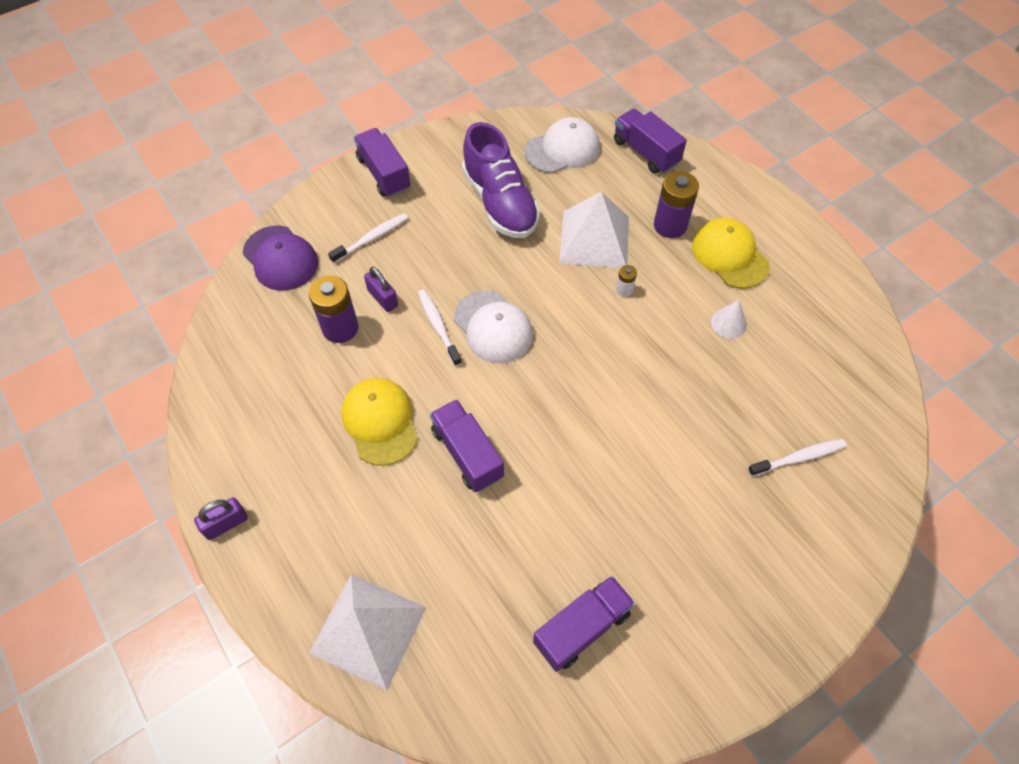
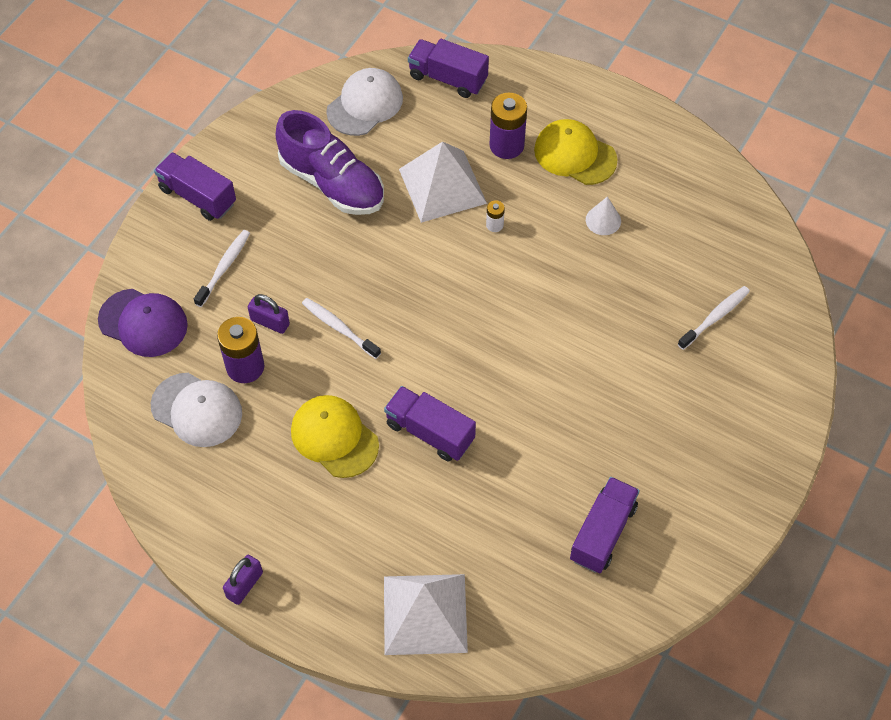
camera: 25 degrees left, 0 degrees up
(493, 327) = (391, 308): white cap -> white cap (197, 410)

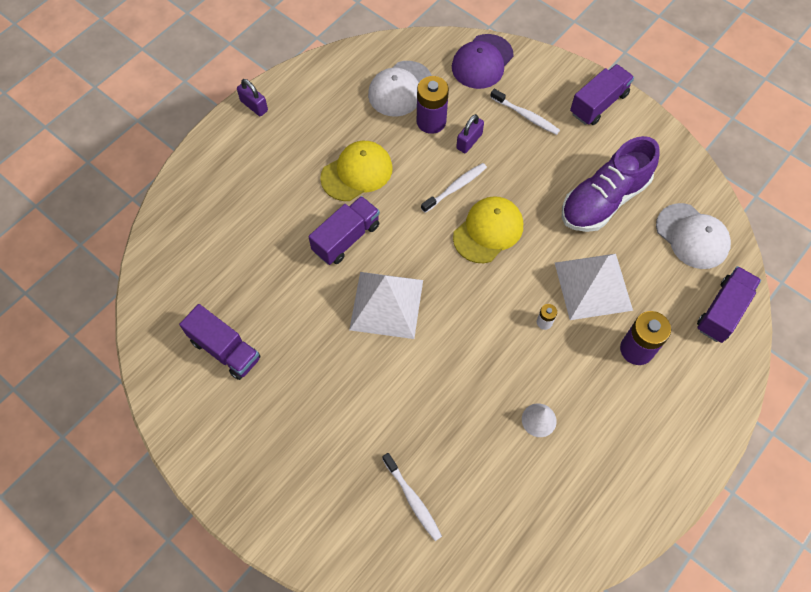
camera: 100 degrees right, 5 degrees up
(425, 614) = (198, 212): white pyramid -> white pyramid (386, 304)
(575, 155) = (621, 410): yellow cap -> yellow cap (488, 231)

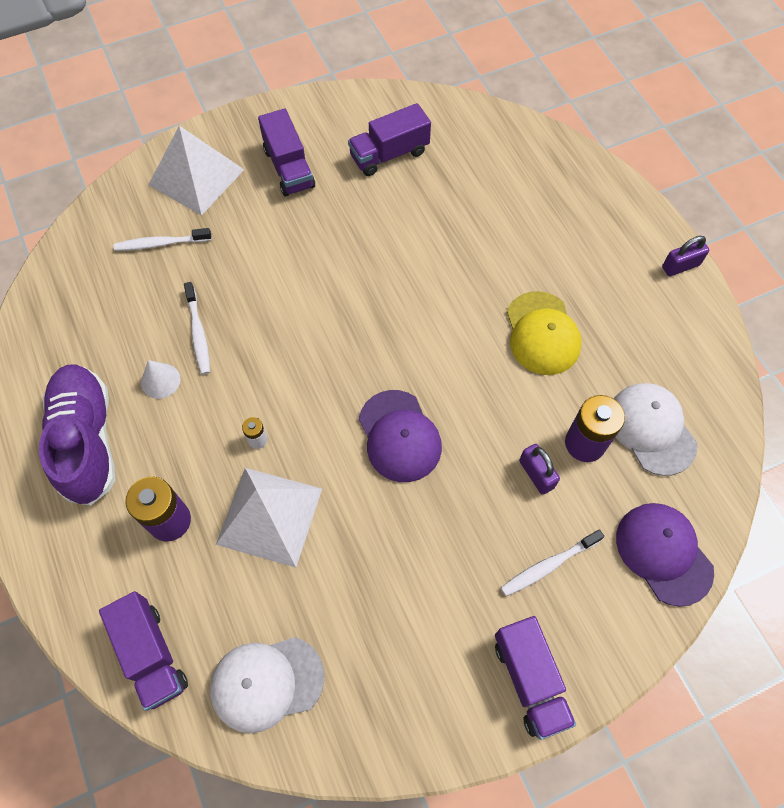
camera: 115 degrees right, 0 degrees up
(346, 238) = (460, 292): purple truck -> purple truck (289, 168)
(386, 304) = (363, 298): white pyramid -> white pyramid (196, 177)
(455, 187) = (475, 427): white toothbrush -> white toothbrush (198, 333)
(488, 231) = (399, 436): yellow cap -> purple cap
(604, 200) = (375, 596): purple shoe -> purple shoe (87, 440)

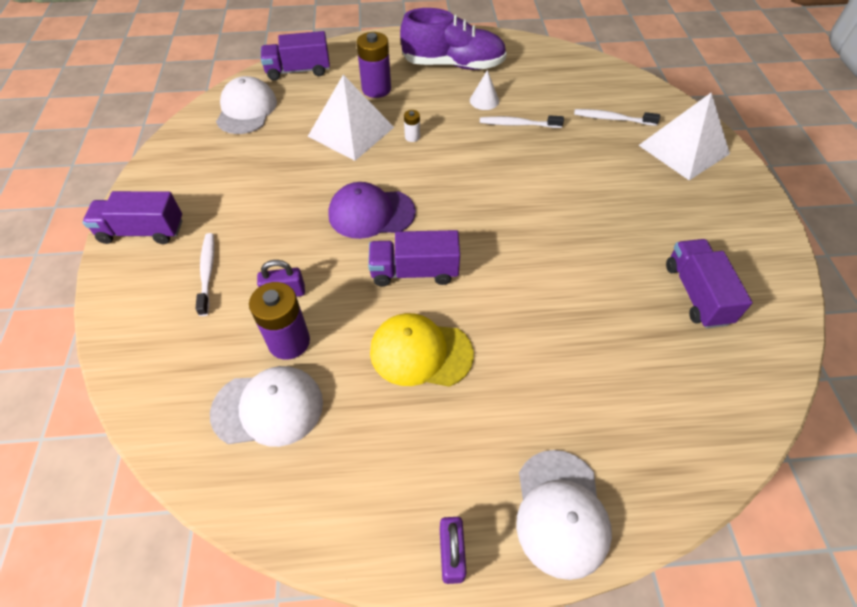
camera: 110 degrees right, 10 degrees down
(161, 243) = (612, 119): white toothbrush -> white toothbrush turned 90 degrees counterclockwise
(289, 168) = (686, 210): purple truck -> purple truck (414, 271)
(618, 212) = (560, 512): none -> white cap
(663, 553) = (155, 360): purple cap -> none

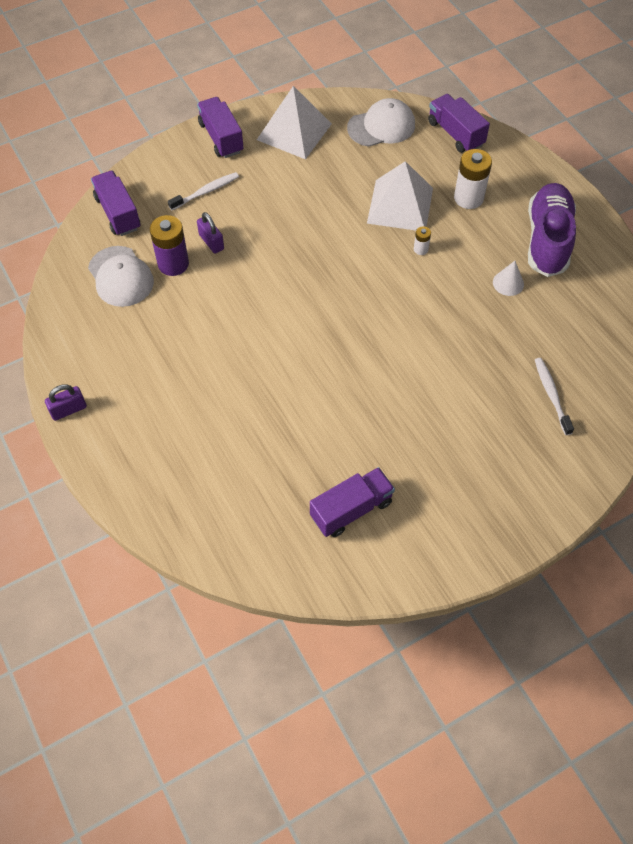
camera: 65 degrees right, 5 degrees up
(371, 213) = (314, 259): purple cap -> none
(376, 89) = (468, 198): purple battery -> white battery
(414, 271) = (271, 309): purple truck -> purple truck (118, 213)
(420, 352) = (201, 341): yellow cap -> none
(453, 65) = (547, 240): purple shoe -> purple shoe turned 150 degrees counterclockwise
(518, 124) = (490, 320): white toothbrush -> none
(560, 512) = (118, 460): white cap -> none
(683, 149) = (543, 467): white pyramid -> white pyramid (294, 131)

